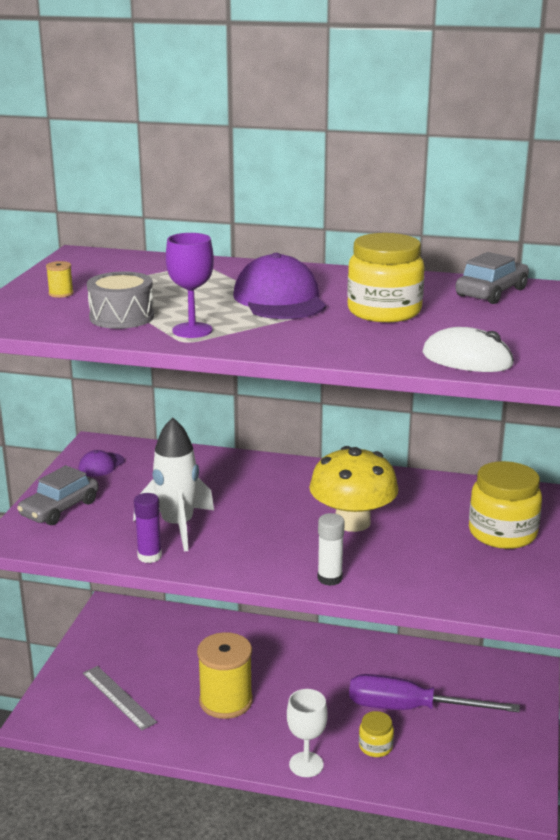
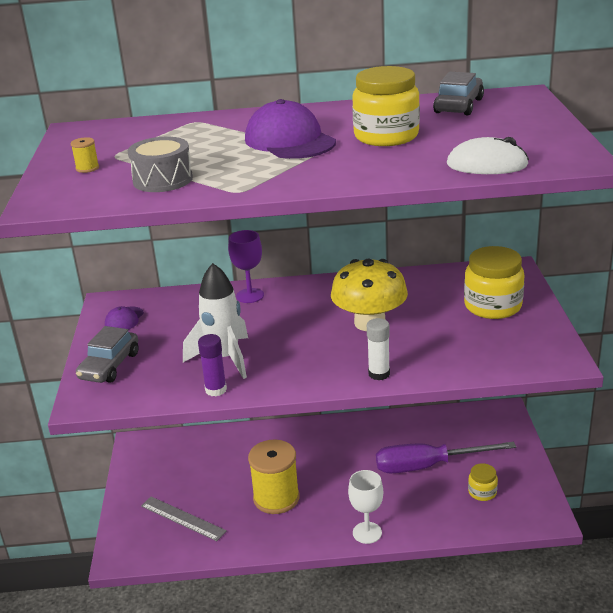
camera: 15 degrees left, 5 degrees up
(192, 330) = (236, 181): purple goblet -> purple goblet (250, 296)
(375, 746) = (415, 503): yellow jar -> yellow jar (482, 492)

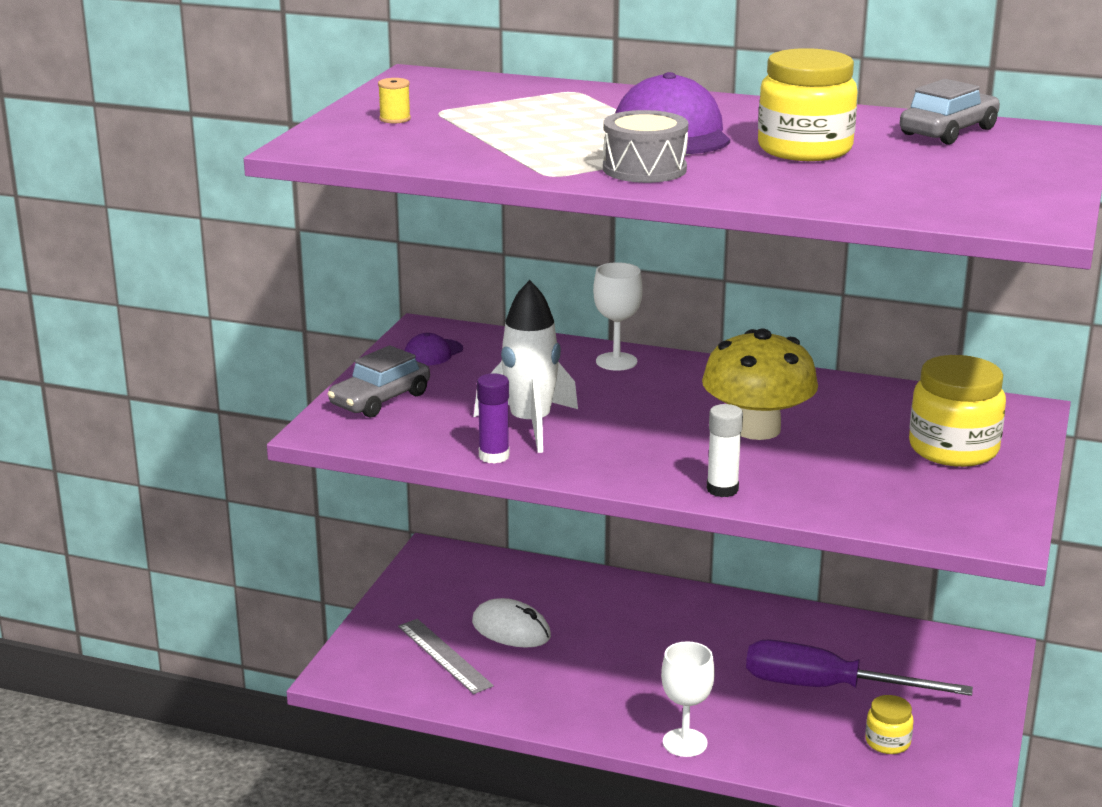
camera: 20 degrees right, 5 degrees down
(163, 180) = (471, 147): grey drum -> grey drum (644, 169)
(250, 296) = (616, 361): purple goblet -> white goblet
(276, 498) = (583, 667): yellow spool -> none
(487, 165) = (902, 204): white mouse -> white mouse (511, 630)

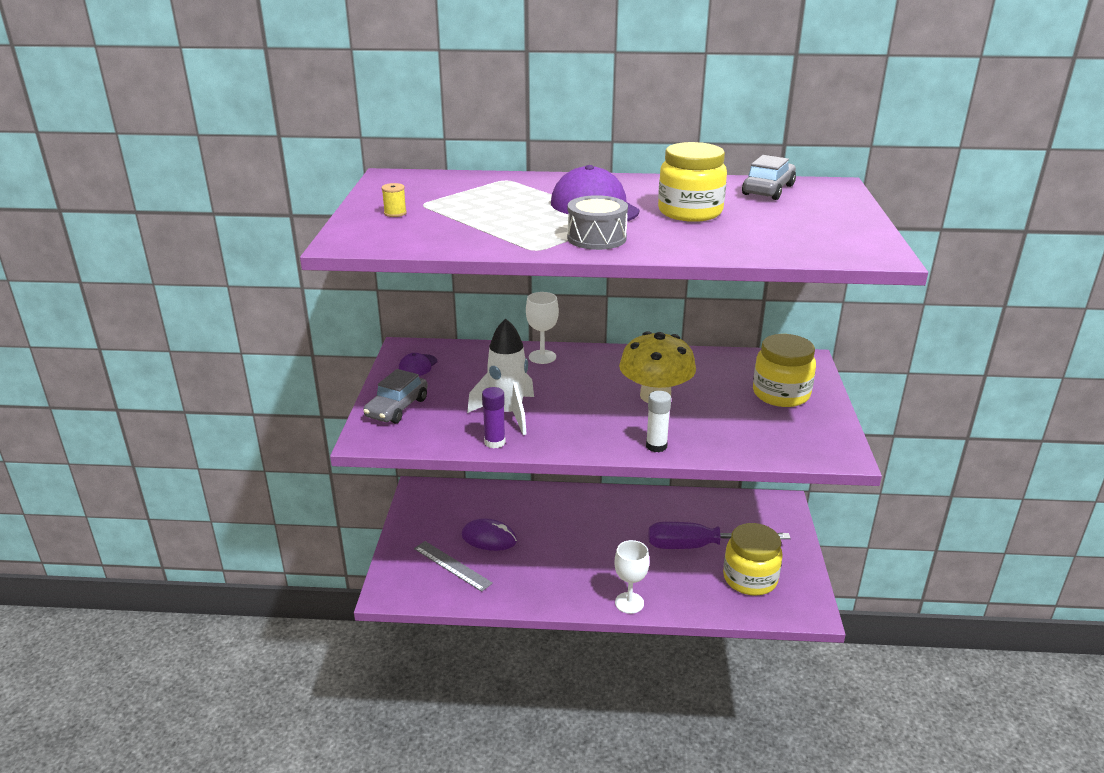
camera: 15 degrees left, 5 degrees up
(511, 630) = (489, 538): white mouse -> purple mouse
(887, 742) = (750, 579): yellow jar -> yellow jar, size x1.91

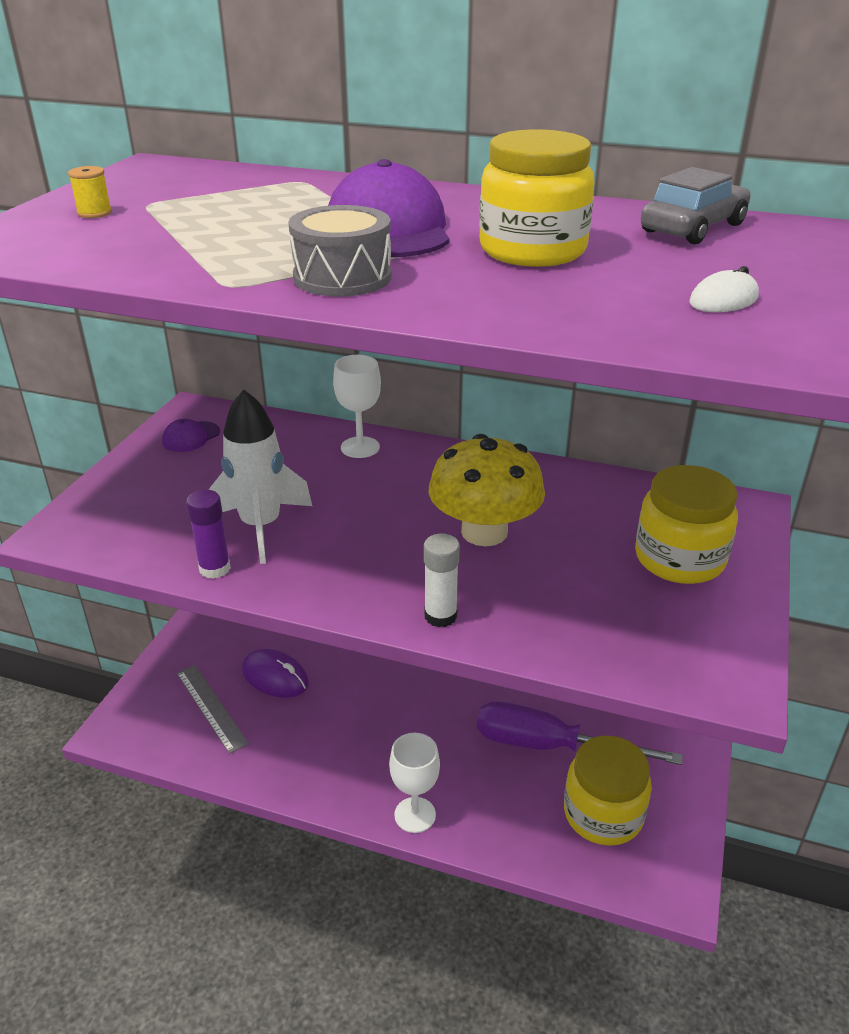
camera: 15 degrees right, 5 degrees up
(397, 408) = (123, 494): grey car -> none
(813, 230) = (723, 300): none -> white mouse

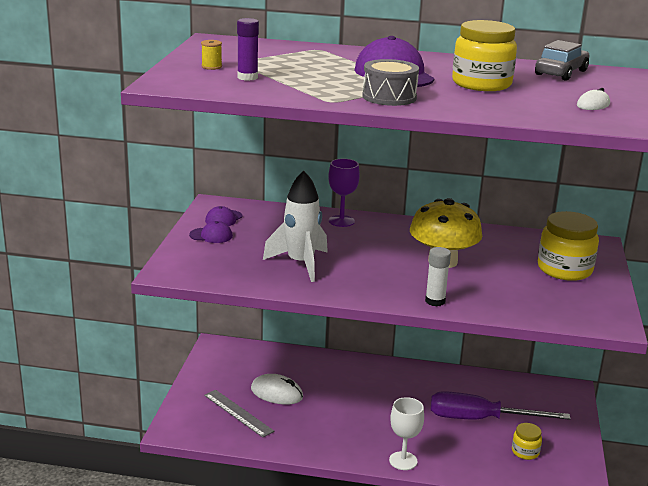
camera: 10 degrees left, 10 degrees down
(157, 466) = (211, 235): none -> purple cap
(215, 568) = (284, 285): purple glue stick -> purple glue stick (247, 77)
(275, 677) = (277, 393): purple mouse -> white mouse
(360, 447) = (341, 221): white goblet -> purple goblet
(603, 814) = (525, 452): yellow jar -> yellow jar, size x0.52

